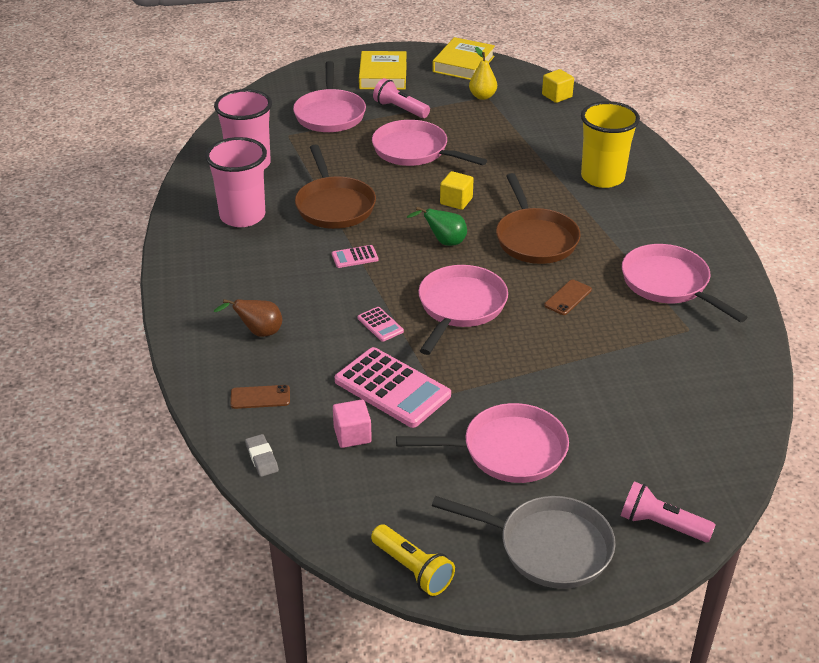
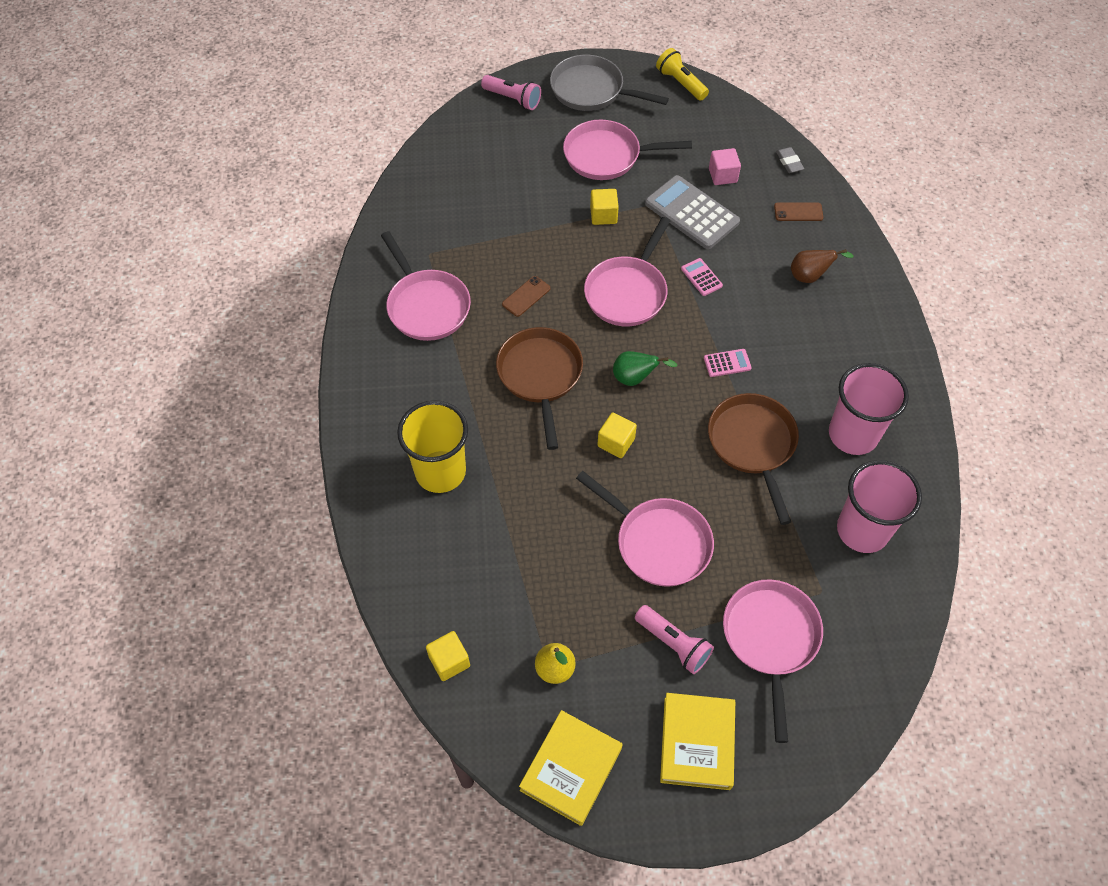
camera: 175 degrees left, 20 degrees up
(392, 388) = (692, 213): pink calculator -> grey calculator
(499, 379) = (603, 215): none -> yellow cube

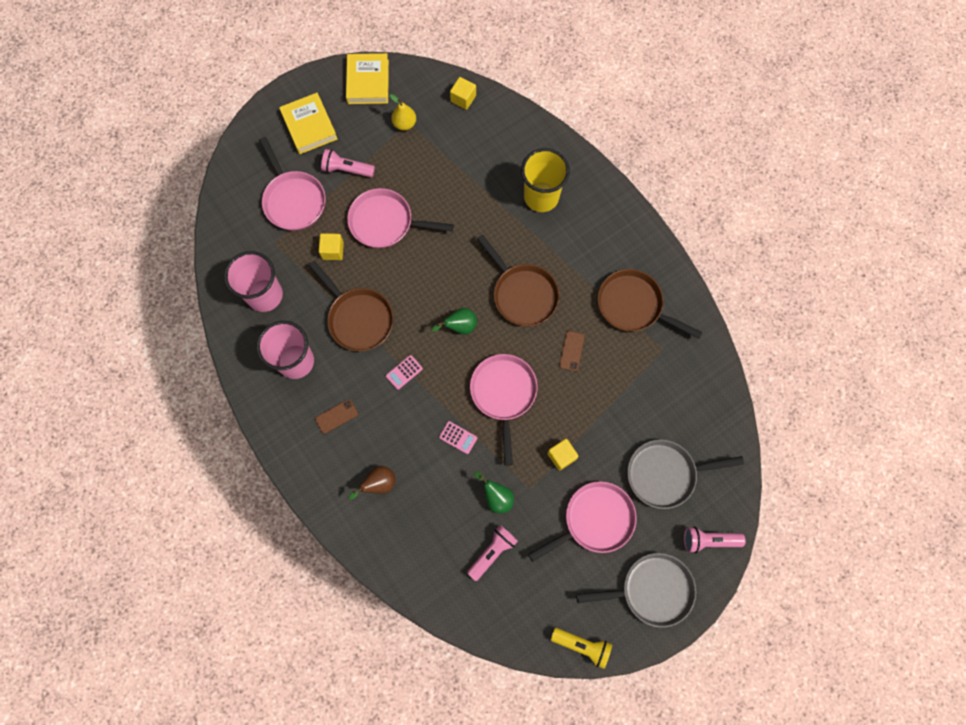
camera: 150 degrees right, 15 degrees up
(426, 305) = (633, 305): pink pan -> brown pan
(512, 158) = (665, 474): none -> grey pan
(616, 442) = (446, 273): yellow cube -> yellow cube (333, 250)
(692, 213) = (496, 497): grey calculator -> green pear
(722, 175) = (492, 552): pink cube -> pink flashlight
(789, 162) = (446, 599): grey eraser -> none
(798, 212) = (415, 546): brown phone -> brown phone (336, 416)

